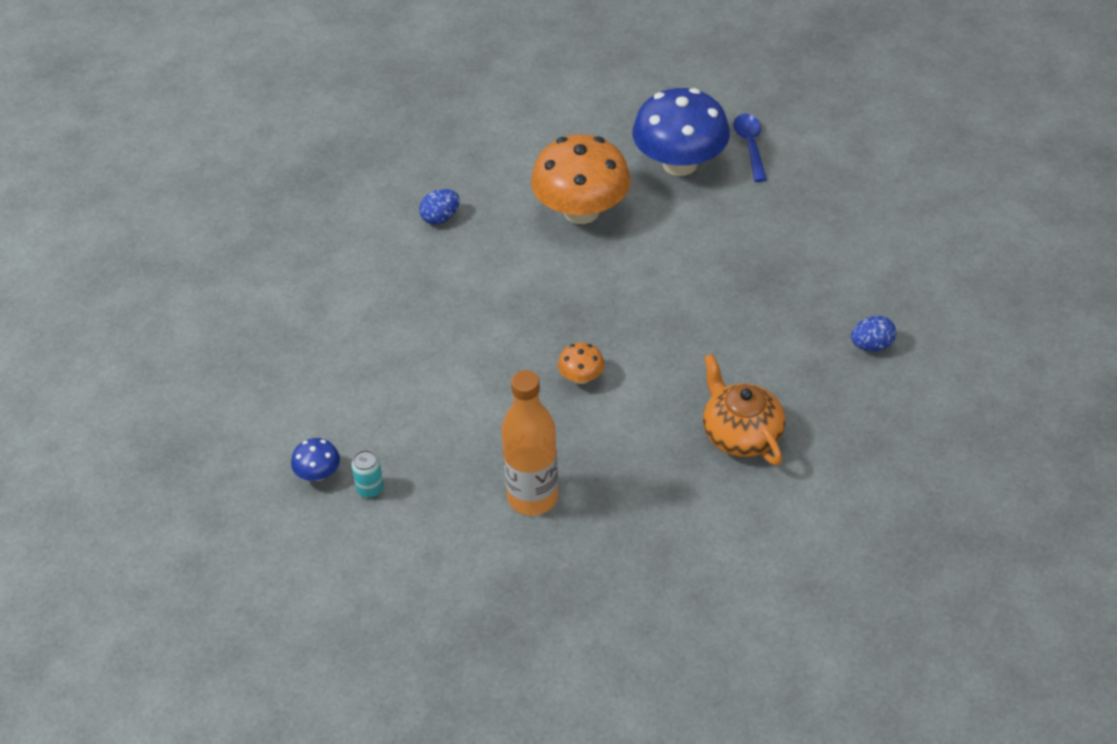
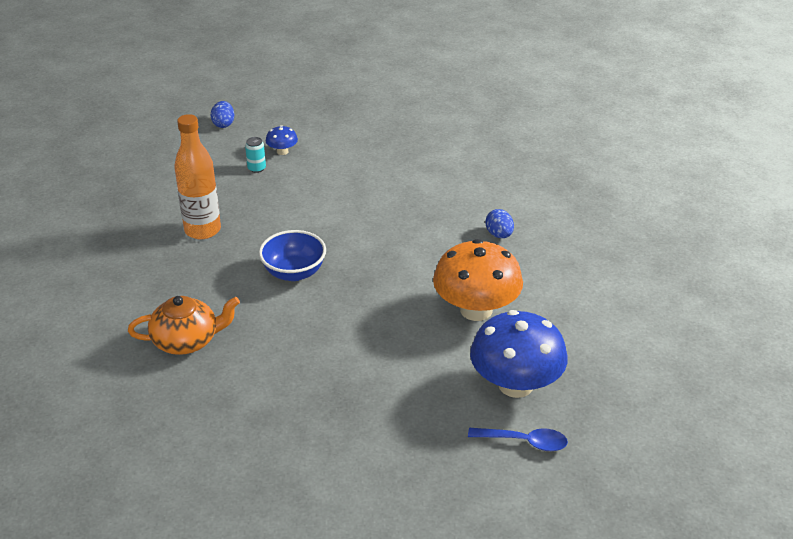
camera: 105 degrees right, 10 degrees down
(581, 377) = (294, 272): orange mushroom -> blue bowl
(871, 345) = (225, 448): blue egg -> blue egg (223, 124)

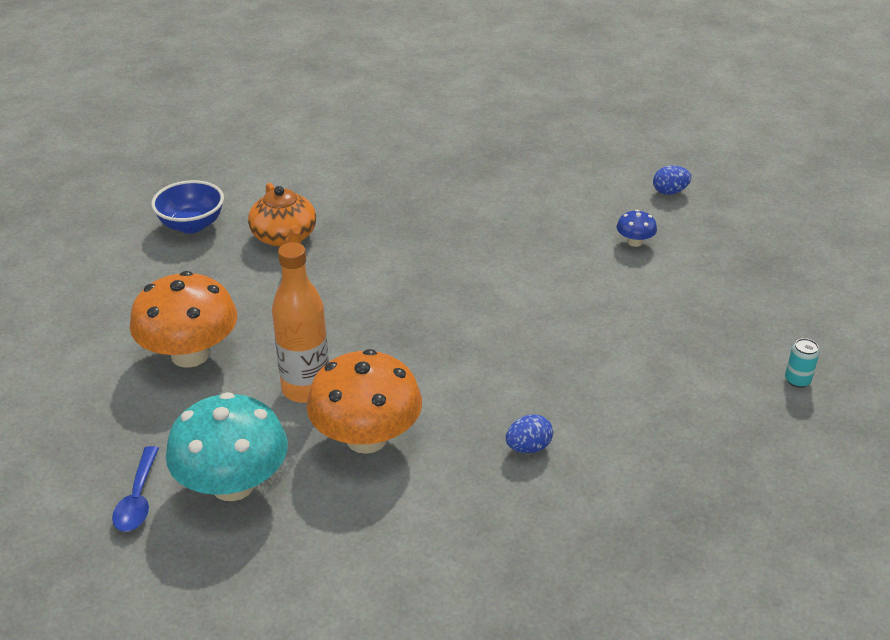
camera: 80 degrees right, 0 degrees up
(202, 230) = (462, 214): orange bottle -> orange bottle (306, 389)
(256, 168) = (591, 229): turquoise can -> turquoise can (797, 380)
(294, 272) = (405, 286): blue bowl -> blue bowl (192, 225)
(347, 409) = (190, 354): none -> orange mushroom
(515, 385) = (233, 484): blue mushroom -> turquoise mushroom

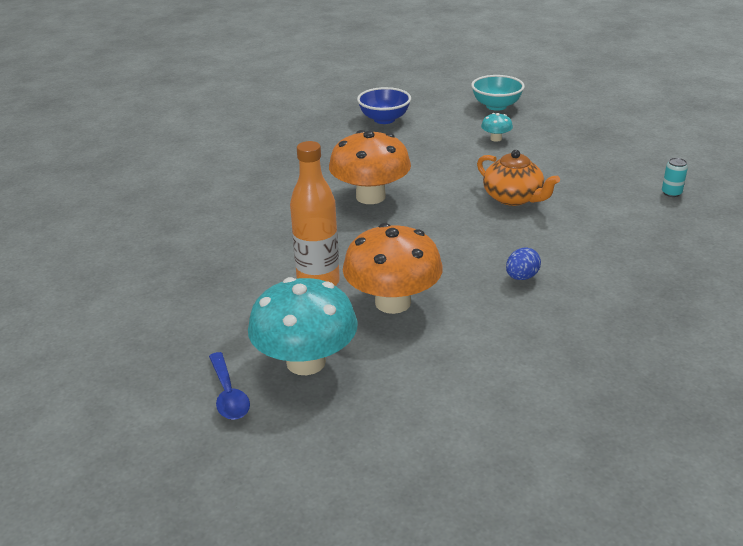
camera: 20 degrees left, 5 degrees down
(190, 354) = (201, 283): orange mushroom -> orange mushroom (370, 196)
(192, 225) = (138, 197): blue bowl -> blue bowl (384, 119)
(284, 237) = (224, 189): orange teapot -> orange teapot (513, 198)
(634, 242) = (496, 139): blue mushroom -> turquoise mushroom
(669, 192) = (496, 106): blue egg -> turquoise bowl

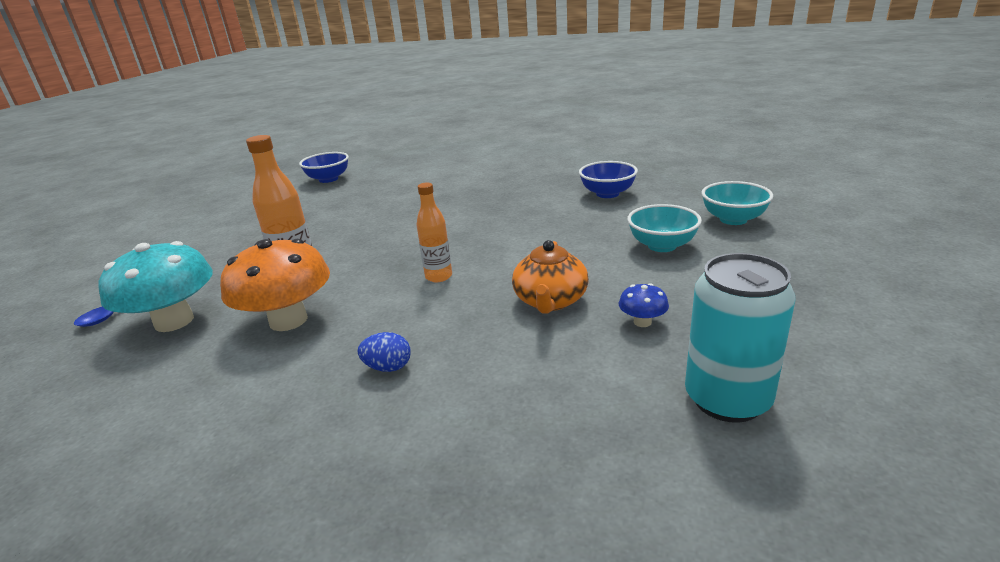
camera: 55 degrees right, 5 degrees down
(75, 213) = (328, 179): none -> blue bowl
(370, 196) = (461, 242): orange mushroom -> none
(416, 223) = (439, 276): none -> orange bottle
(496, 139) = (662, 246): turquoise mushroom -> turquoise bowl
(577, 182) = (642, 322): none -> blue mushroom
(671, 193) = (727, 399): turquoise can -> turquoise can, size x2.49

